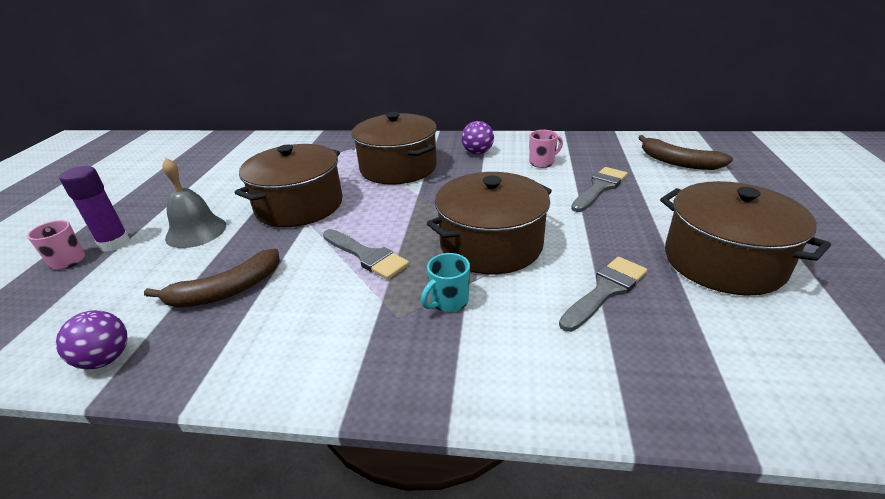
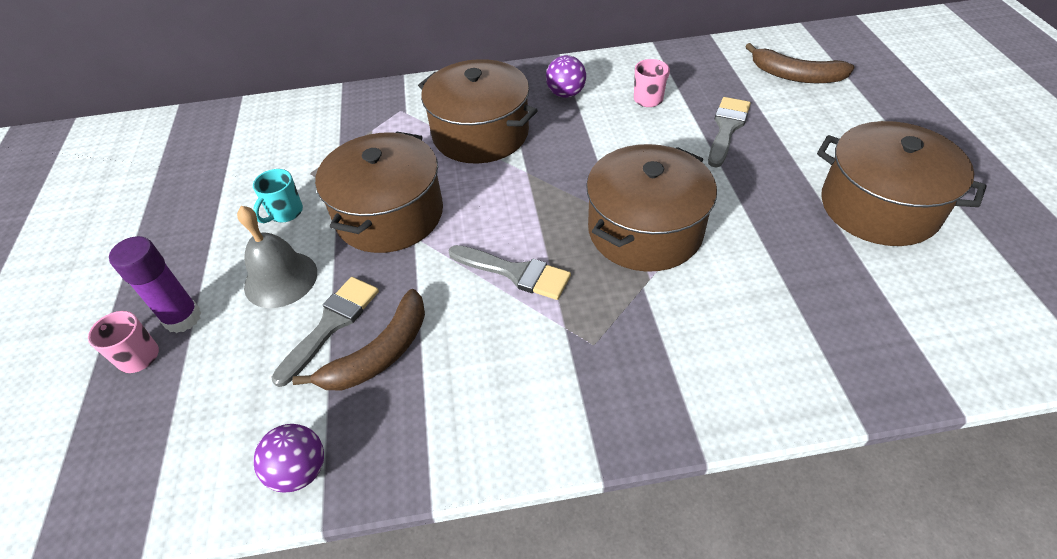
camera: 15 degrees left, 15 degrees up
(448, 302) = (635, 313): turquoise mug -> turquoise mug (285, 213)
(605, 291) = (783, 266): grey brush -> grey brush (331, 324)

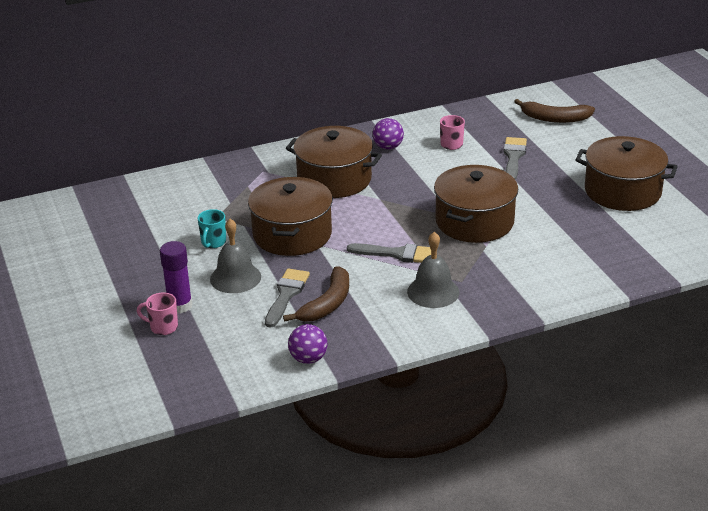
camera: 15 degrees left, 15 degrees down
(543, 359) = (433, 292): none -> grey bell

